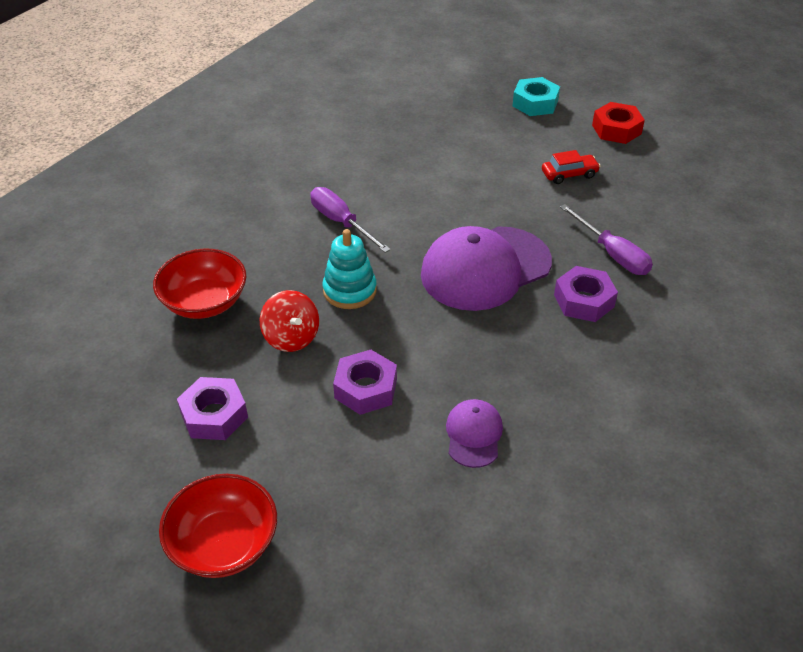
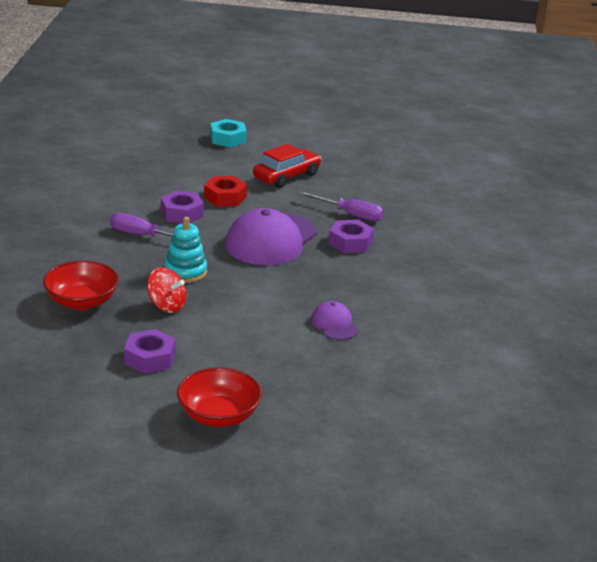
camera: 30 degrees left, 15 degrees down
(366, 388) = (244, 319): purple nut -> purple nut (182, 213)
(569, 174) = (286, 176): red car -> red car, size x1.66
(616, 129) = (299, 144): red nut -> red nut (225, 197)

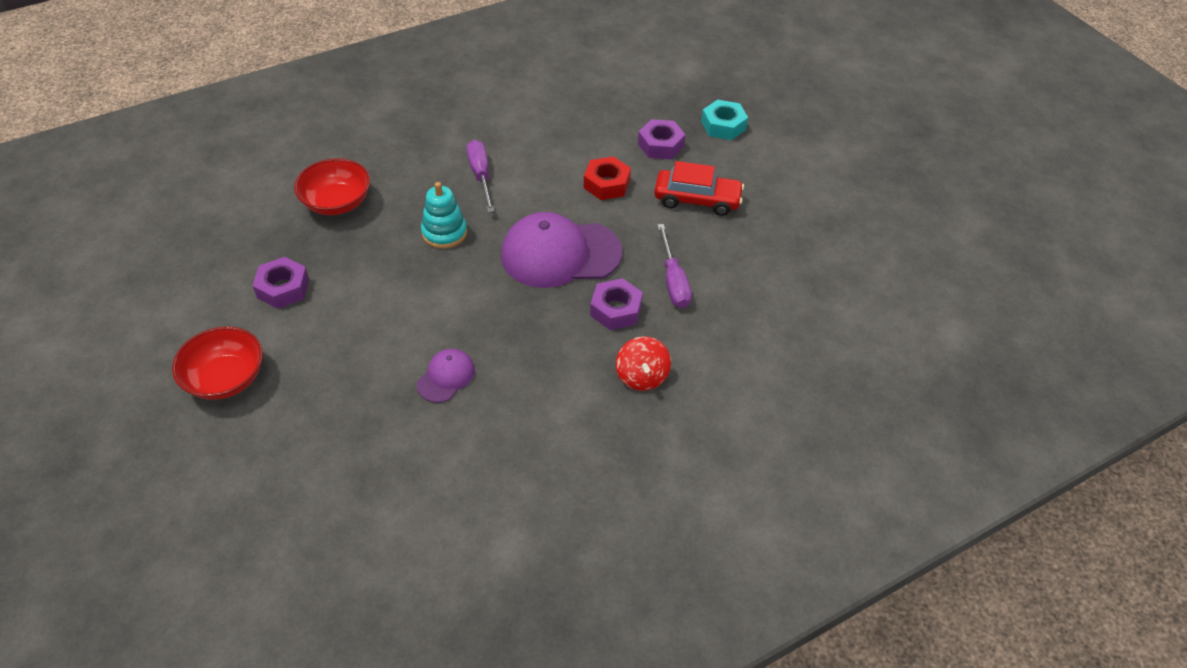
camera: 55 degrees right, 20 degrees up
(166, 306) = (376, 252): red spinning top -> red spinning top (642, 376)
(182, 213) = (545, 175): purple nut -> purple nut (660, 145)

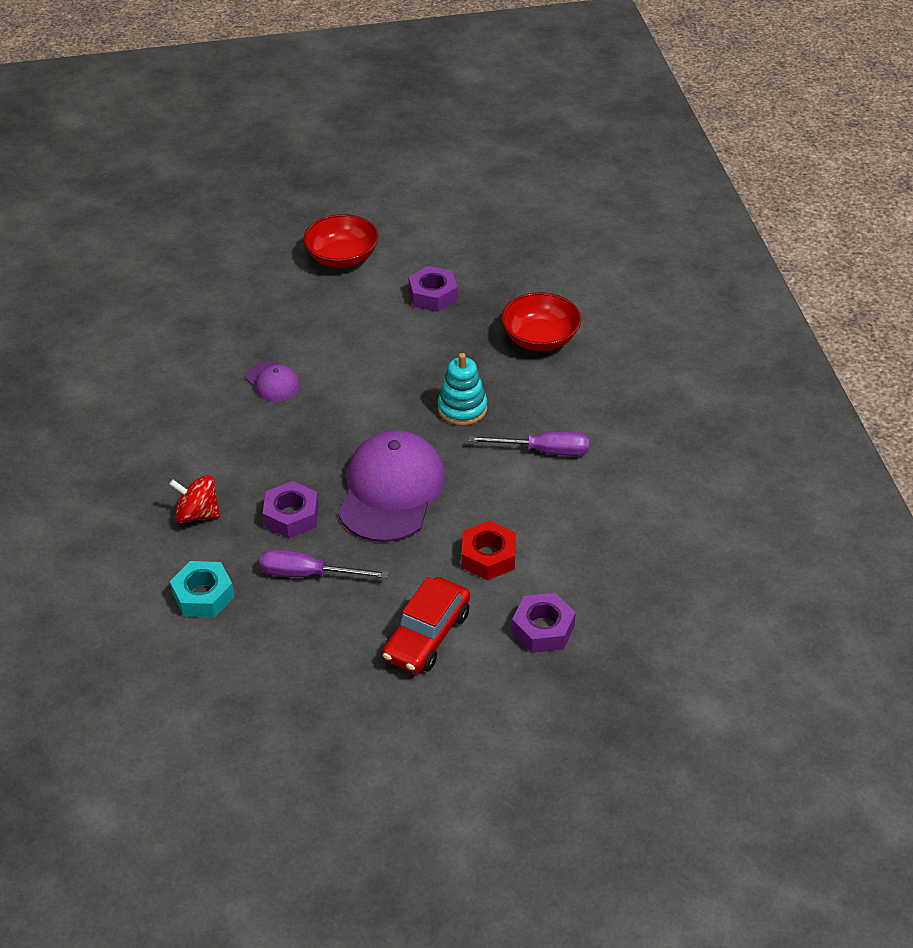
camera: 110 degrees right, 5 degrees down
(723, 125) = (562, 711): turquoise nut -> turquoise nut (203, 595)

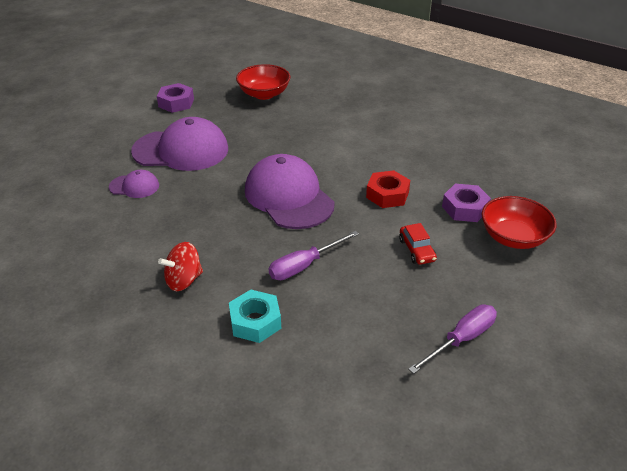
camera: 45 degrees left, 5 degrees down
(291, 516) = (248, 243): purple nut -> none
(342, 258) = (94, 111): red bowl -> red bowl (513, 237)
(363, 364) = (181, 150): none -> purple cap
(427, 635) = (416, 250): red car -> red car, size x0.60
(462, 408) = (269, 141): turquoise stacking toy -> none
(543, 451) = (340, 136): purple screwdriver -> purple screwdriver (461, 339)

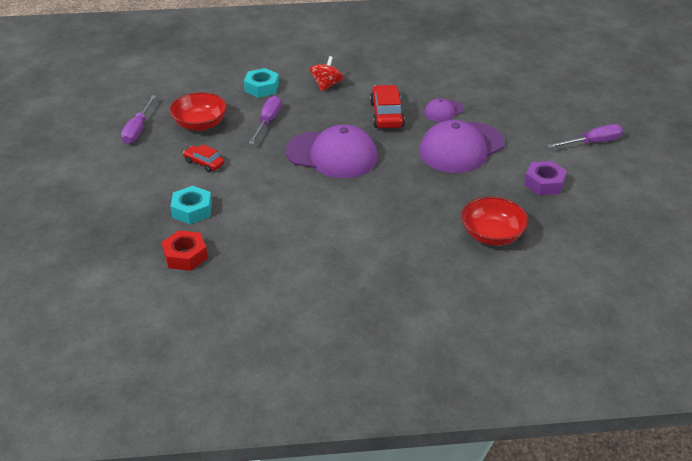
camera: 140 degrees right, 0 degrees up
(91, 109) = (592, 143): none -> purple screwdriver
(185, 210) = (386, 115): none -> red car
(387, 195) = (262, 192): red nut -> red nut (185, 256)
(464, 208) = (192, 210): purple nut -> turquoise nut
(513, 237) = (139, 205): red bowl -> red bowl (200, 124)

